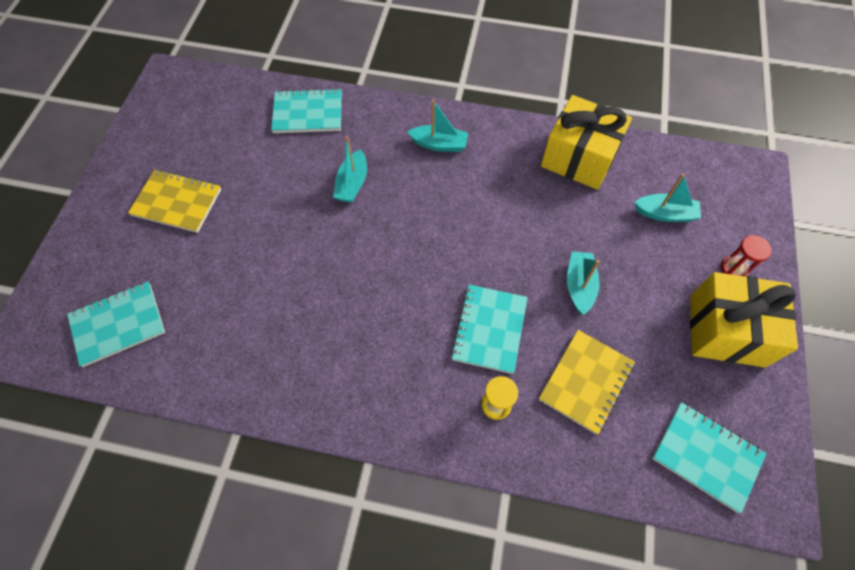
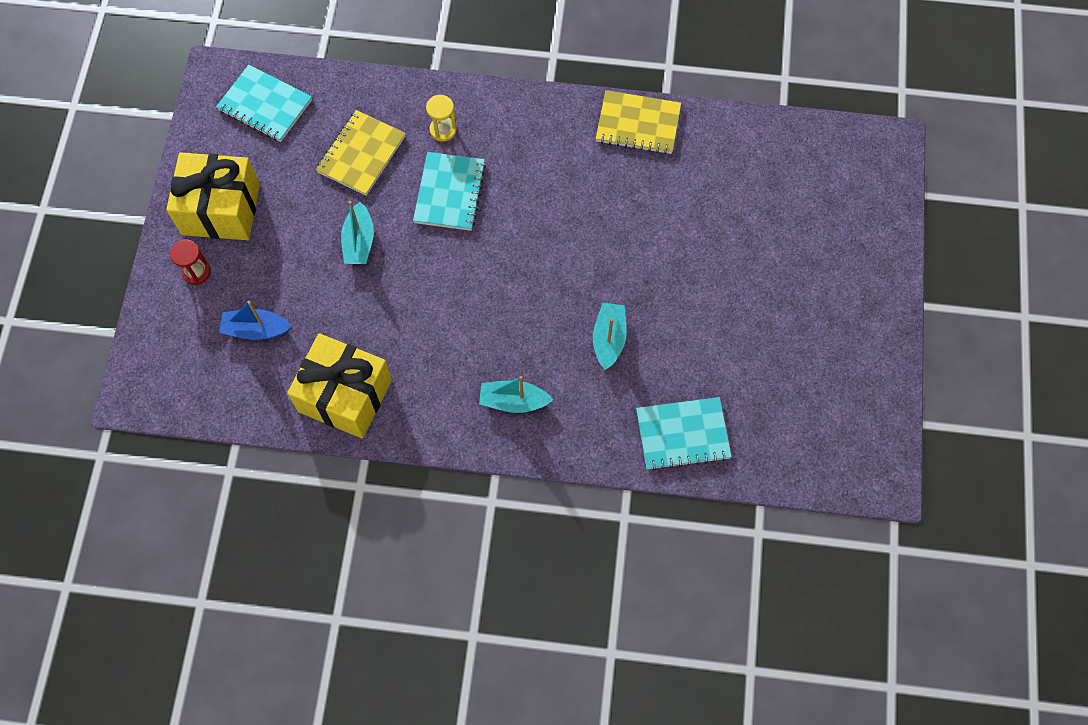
camera: 175 degrees right, 5 degrees up
(118, 324) = (805, 170): turquoise notebook -> none
(177, 202) = (799, 300): yellow notebook -> yellow notebook (638, 124)
(665, 214) = (256, 330): turquoise boat -> blue boat

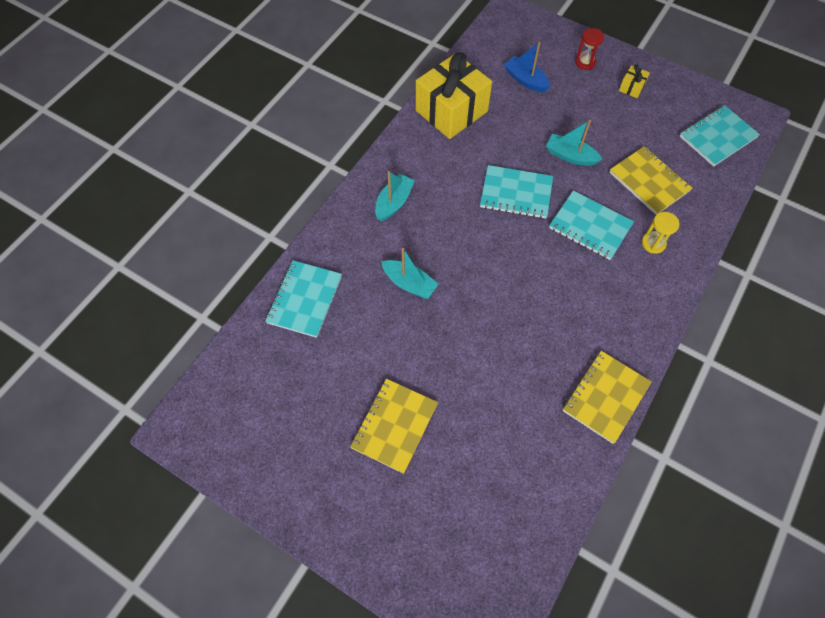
camera: 115 degrees right, 5 degrees down
(221, 209) = (631, 87): yellow gift -> yellow gift, size x0.40
(256, 330) = (525, 80): blue boat -> blue boat turned 75 degrees counterclockwise
(439, 279) = (516, 193): none -> turquoise notebook
(765, 286) = (394, 426): none -> yellow notebook

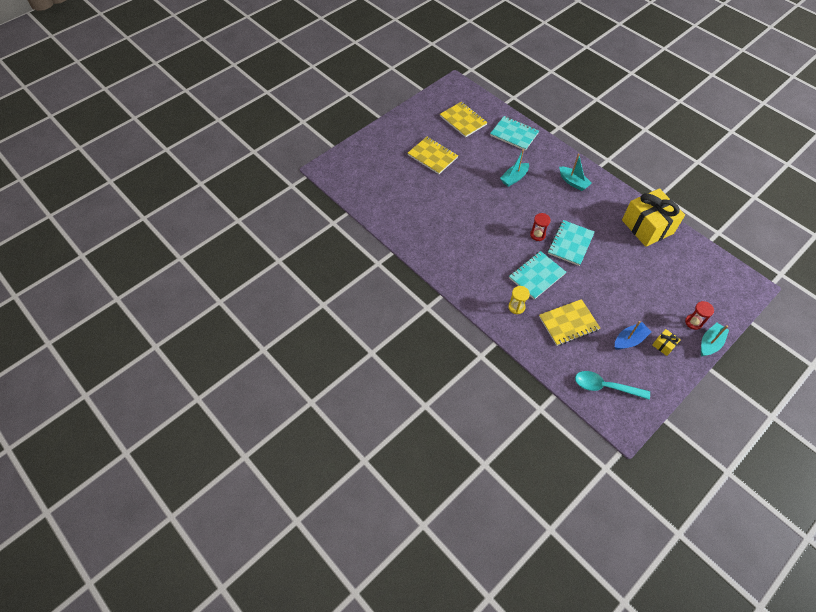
camera: 105 degrees right, 5 degrees down
(515, 235) = (537, 235): none -> red hourglass
(525, 80) = (675, 277): blue boat -> blue boat (629, 340)
(570, 156) = (598, 283): turquoise boat -> turquoise boat (710, 343)
(605, 397) = (420, 246): yellow notebook -> yellow notebook (463, 120)
(717, 137) = (605, 386): turquoise notebook -> turquoise spoon

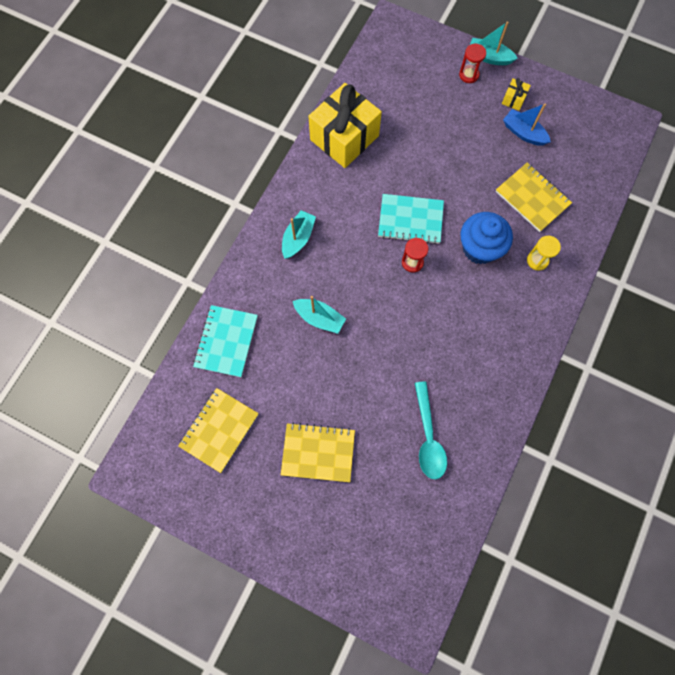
camera: 110 degrees left, 15 degrees up
(432, 156) = (318, 452): yellow notebook -> yellow notebook turned 75 degrees clockwise
(537, 276) = (480, 248): turquoise notebook -> blue cupcake
(605, 386) = (594, 147): turquoise spoon -> turquoise spoon (428, 437)

